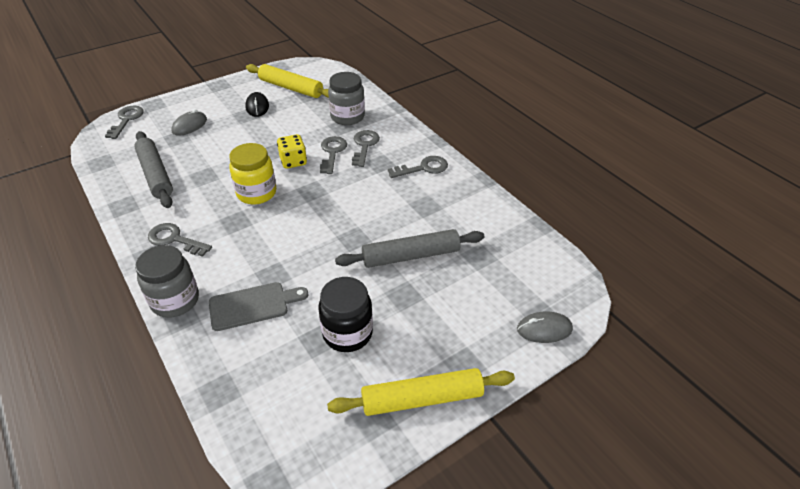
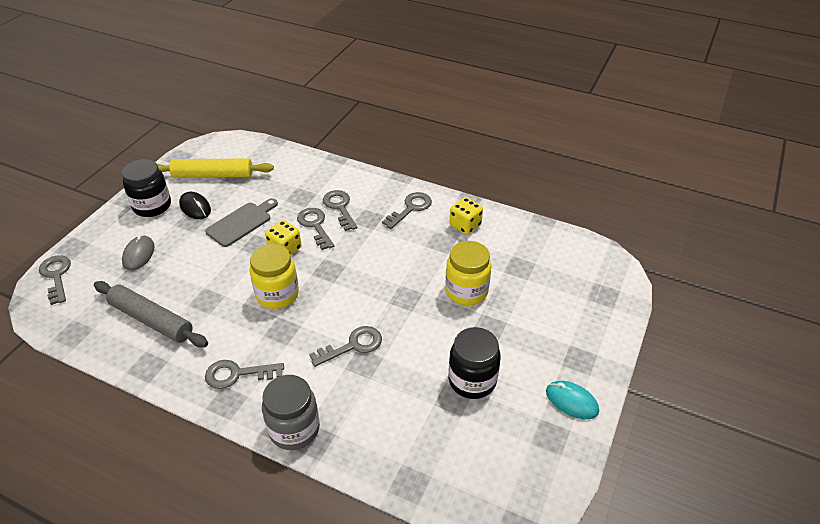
camera: 30 degrees left, 0 degrees up
(229, 95) = (152, 206): none -> black jar
(253, 305) = (371, 397): grey cutting board -> grey cutting board (241, 223)
(276, 257) = (353, 345): none -> grey key
(347, 117) = (298, 185): grey jar -> none
(411, 255) = (466, 291): grey rolling pin -> yellow jar
(422, 398) = (571, 401): yellow rolling pin -> turquoise mouse
(460, 200) = (465, 225): none -> yellow dice
(544, 329) = (612, 304): grey mouse -> none

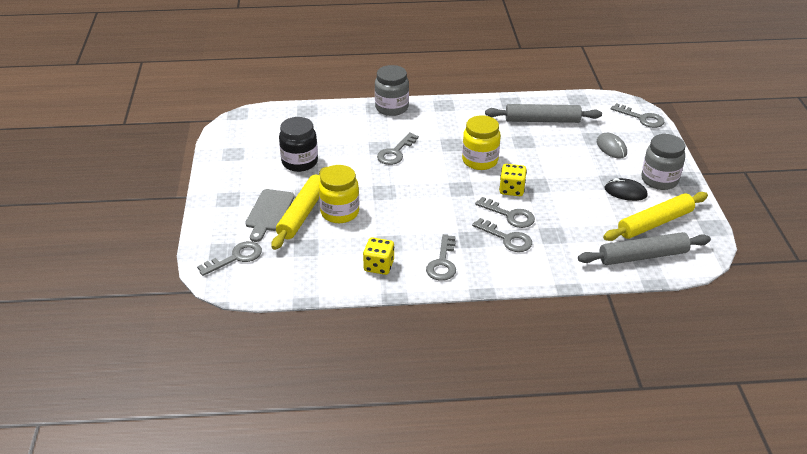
camera: 150 degrees right, 5 degrees down
(152, 206) = (659, 180): black jar -> grey jar
(237, 374) = (453, 116): grey key -> grey key (236, 258)
(241, 223) = (571, 195): grey cutting board -> grey cutting board (269, 213)
(257, 157) = (643, 256): none -> grey rolling pin
(505, 305) = (302, 213): none -> yellow rolling pin
(571, 401) = (225, 174): turquoise mouse -> none

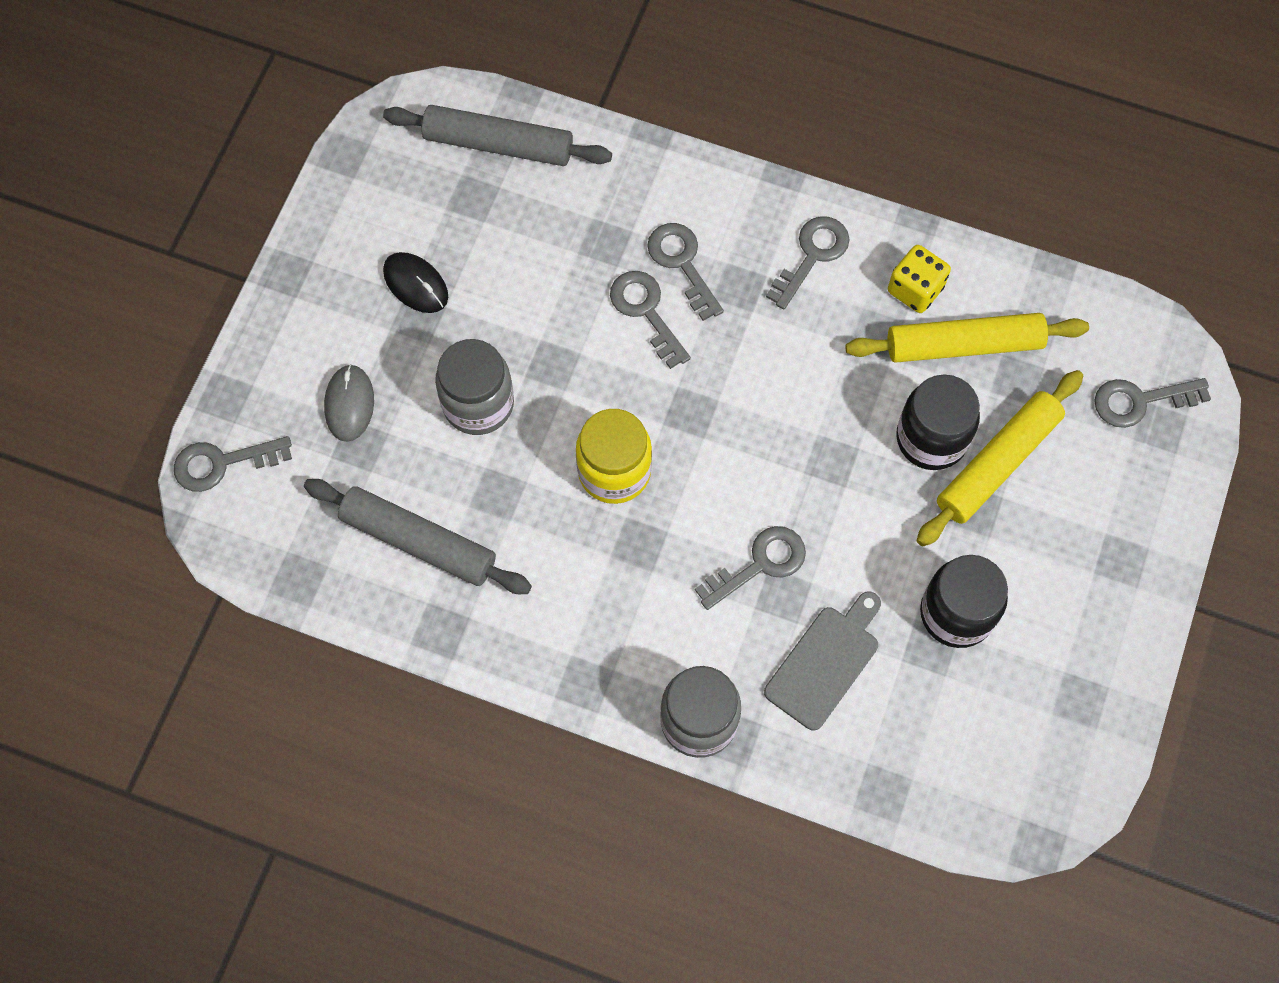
camera: 155 degrees left, 30 degrees up
(269, 213) = (1056, 490): grey cutting board -> grey cutting board (825, 662)
(340, 212) = (931, 438): yellow jar -> black jar
(512, 190) = (604, 371): yellow dice -> none
(642, 118) = (222, 463): grey key -> grey key turned 75 degrees counterclockwise
(655, 223) = (425, 199): yellow rolling pin -> yellow rolling pin (963, 345)
(659, 180) = (335, 287): grey jar -> grey jar (478, 404)

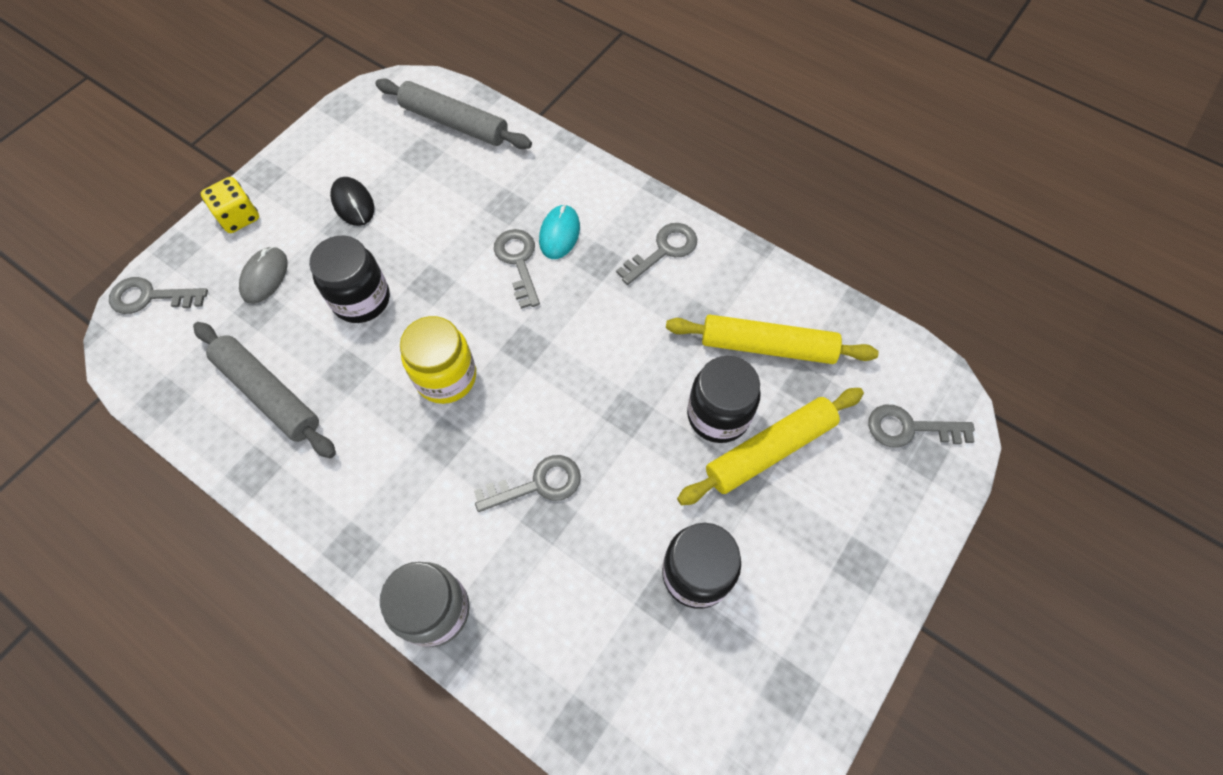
camera: 15 degrees right, 5 degrees down
(478, 404) = (361, 299): grey jar -> black jar
(682, 263) = (559, 234): grey key -> turquoise mouse
(825, 662) = (565, 587): grey cutting board -> none
(915, 289) = (739, 294): yellow dice -> yellow dice (239, 217)

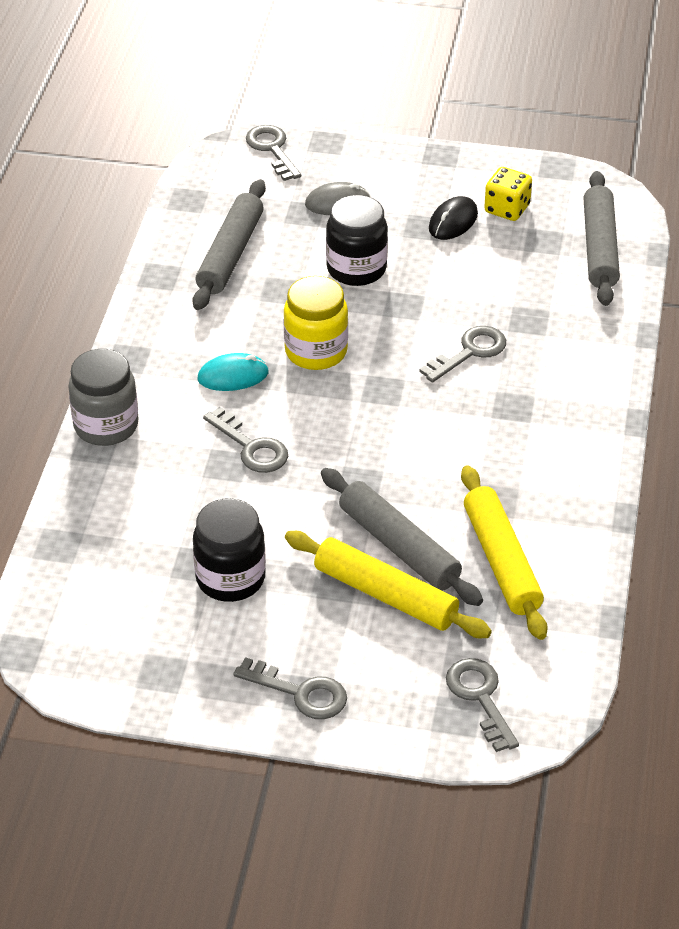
camera: 65 degrees right, 20 degrees down
(239, 217) = (386, 161): yellow dice -> yellow dice (507, 209)
(559, 234) = (523, 368): turquoise mouse -> turquoise mouse (233, 376)
(663, 250) = (560, 449): grey key -> grey key (300, 692)
(718, 415) = (398, 546): black jar -> grey rolling pin

